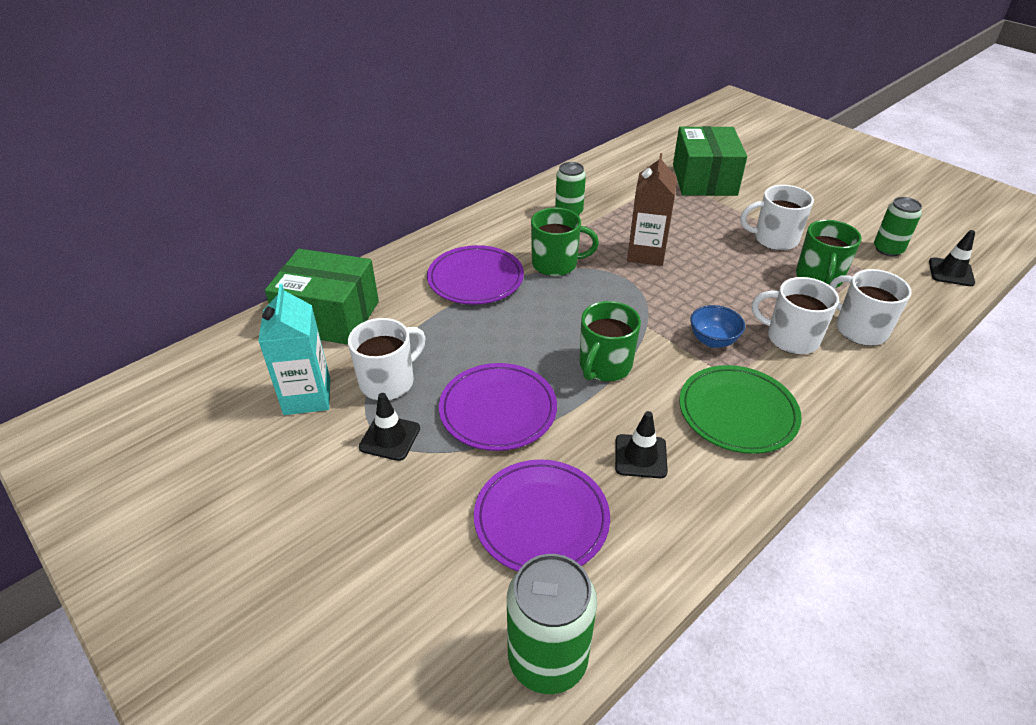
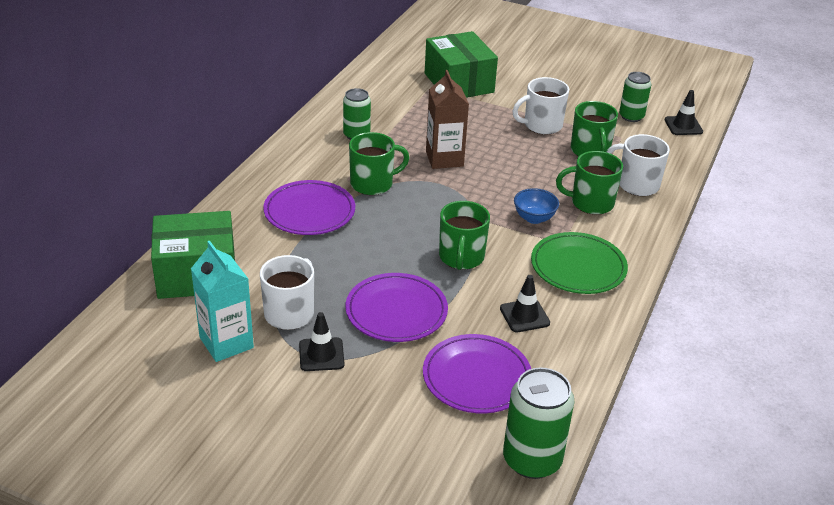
camera: 25 degrees left, 5 degrees down
(790, 338) = (590, 203): white mug -> green mug

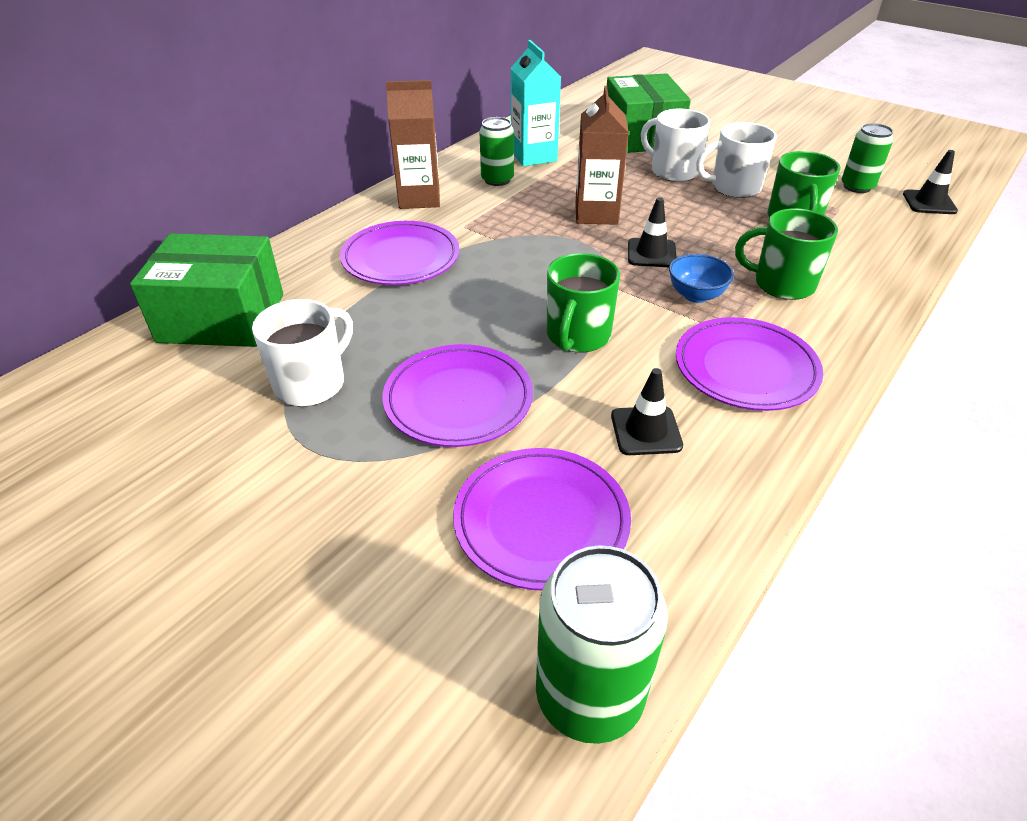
camera: 15 degrees right, 5 degrees up
(226, 343) = (206, 413): turquoise carton -> turquoise carton (533, 156)
(301, 158) = (419, 198): none -> brown carton
(321, 354) = (325, 449): black traffic cone -> black traffic cone (651, 253)
(373, 184) = (494, 234): green mug -> none
(578, 267) = (745, 368): green plate -> purple plate
(636, 185) = (853, 267): white mug -> white mug (673, 171)

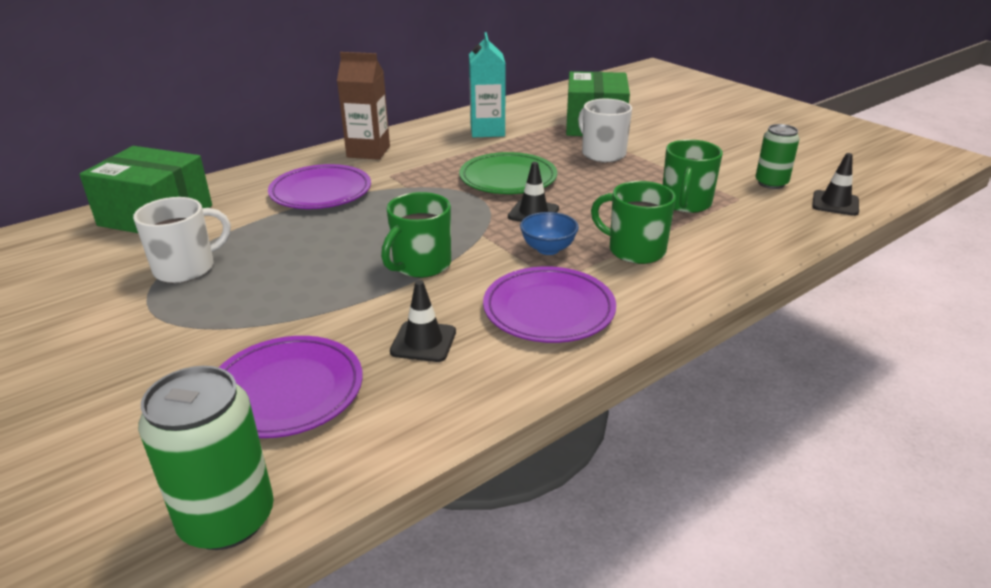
camera: 15 degrees right, 10 degrees down
(458, 399) = (288, 296): purple plate -> none
(497, 180) = (443, 145): green can -> none
(596, 214) = (508, 178): brown carton -> green plate
(734, 187) = (649, 171): white mug -> none

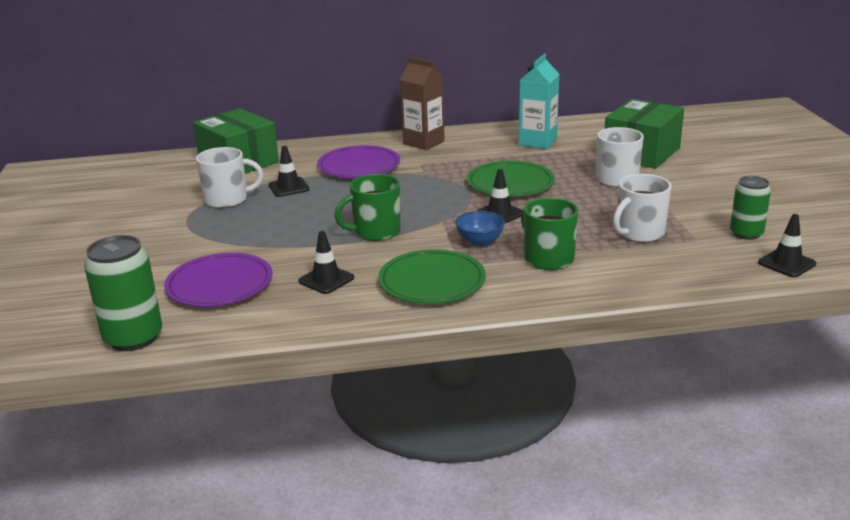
camera: 30 degrees right, 5 degrees down
(256, 234) = (289, 187): none -> black traffic cone
(549, 309) = (432, 282): purple plate -> green plate
(685, 203) = (639, 233): green mug -> white mug

